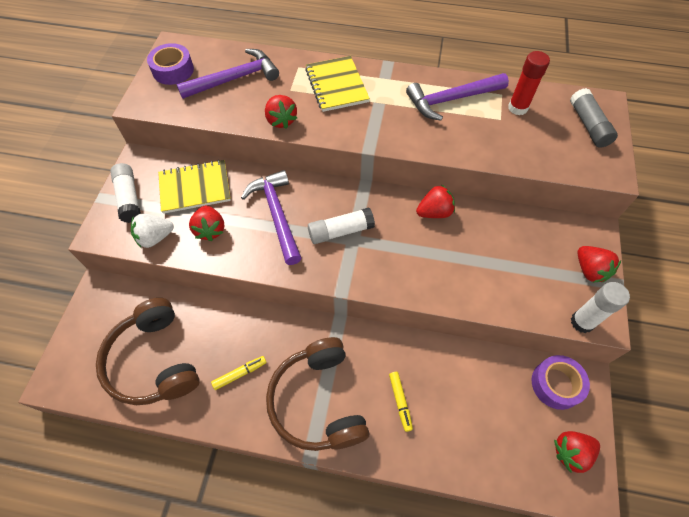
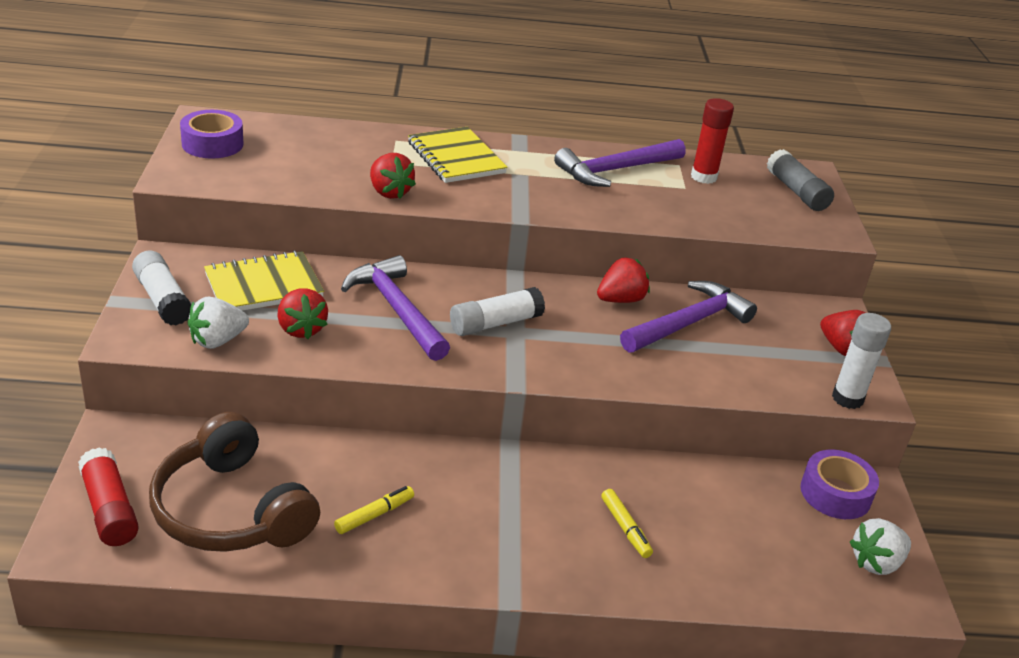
camera: 15 degrees left, 25 degrees down
(84, 353) = (109, 509): none -> red glue stick
(234, 79) = (307, 152): purple hammer -> purple hammer (688, 323)
(318, 401) = (503, 537): brown headphones -> none
(570, 452) = (876, 562): red strawberry -> white strawberry

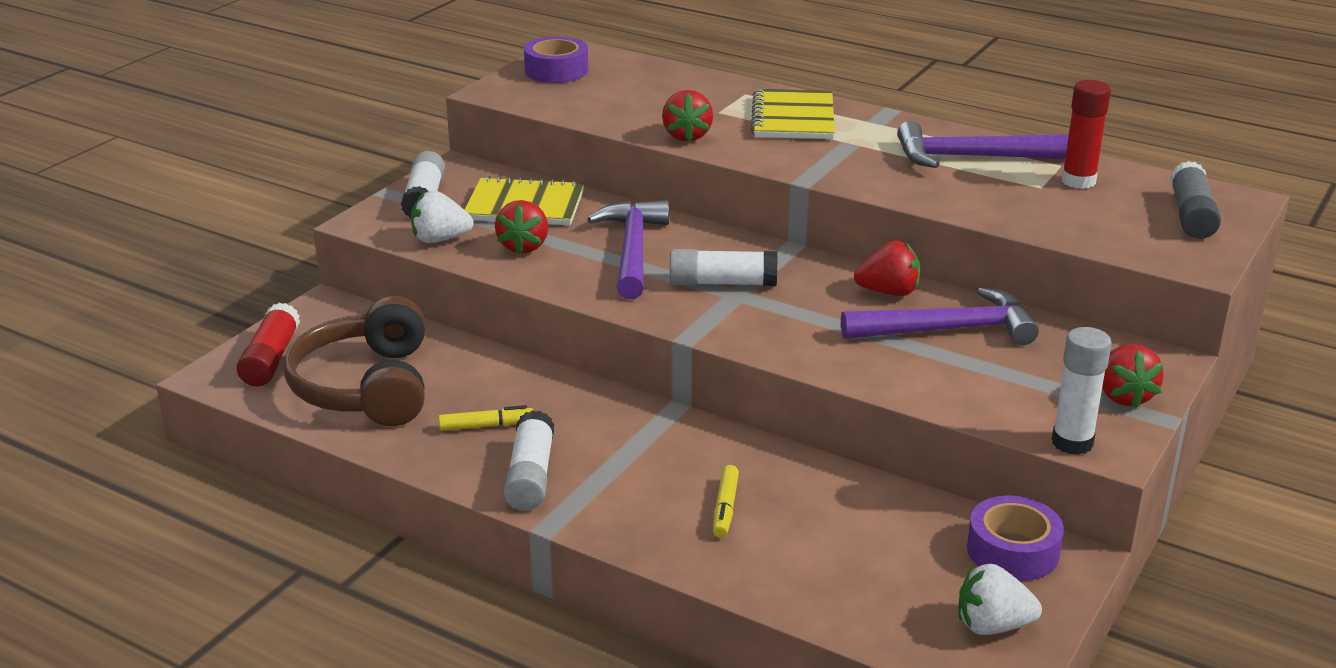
camera: 35 degrees right, 5 degrees down
(454, 553) = (530, 476): none -> white glue stick

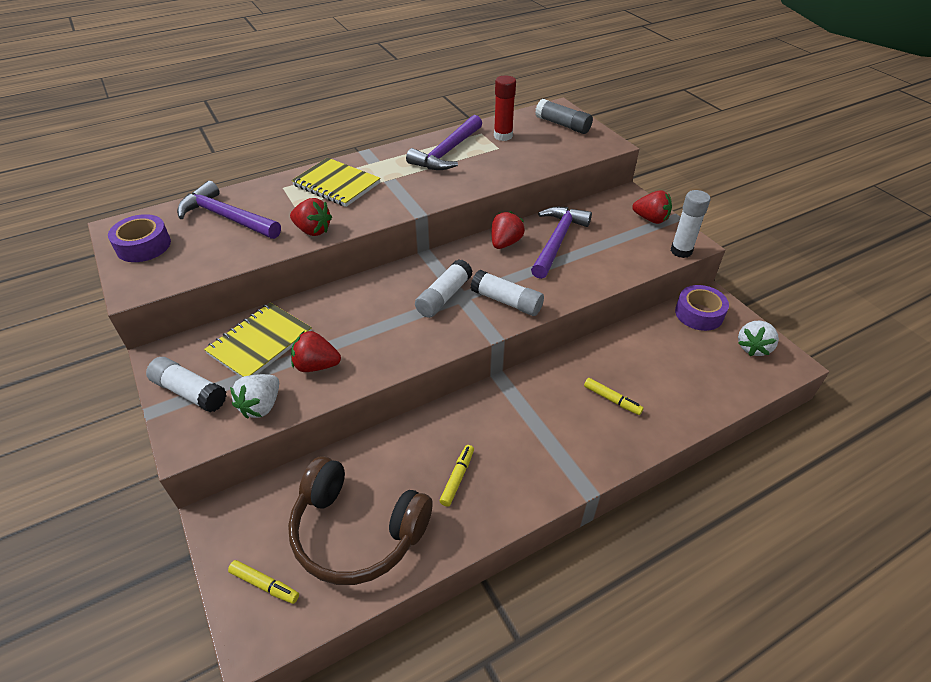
camera: 60 degrees left, 15 degrees up
(271, 359) = (265, 585): red glue stick -> yellow marker
(524, 247) = (316, 365): red strawberry -> red strawberry turned 150 degrees clockwise
(530, 476) = (529, 477): white glue stick -> white glue stick (506, 301)
(632, 251) = (371, 317): purple hammer -> purple hammer (227, 217)

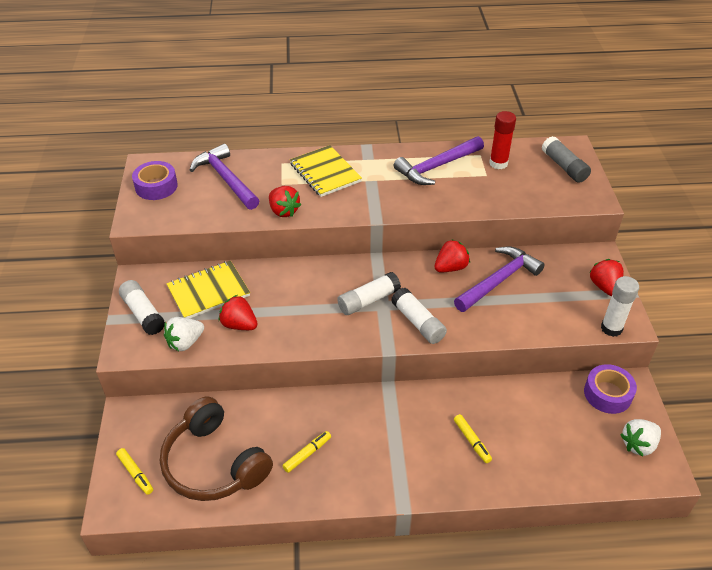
camera: 25 degrees right, 0 degrees up
(651, 219) = (604, 287): red strawberry -> red strawberry turned 150 degrees counterclockwise

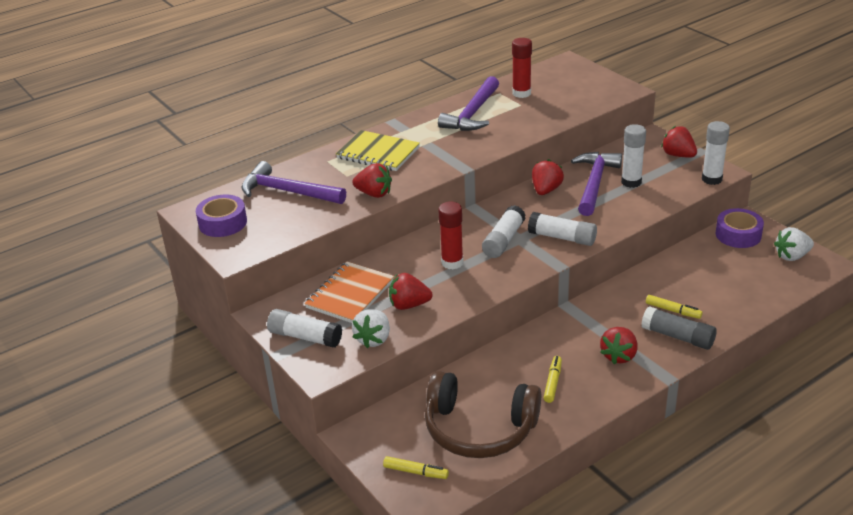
camera: 30 degrees left, 10 degrees down
(208, 291) = (350, 294): yellow notebook -> orange notebook
(308, 301) = (452, 263): none -> red glue stick
(383, 460) = (619, 356): none -> red strawberry
(533, 295) = (631, 182): none -> white glue stick
(564, 167) = (576, 77): grey glue stick -> grey glue stick (678, 336)
(638, 444) = (792, 256): white strawberry -> white strawberry turned 45 degrees clockwise

